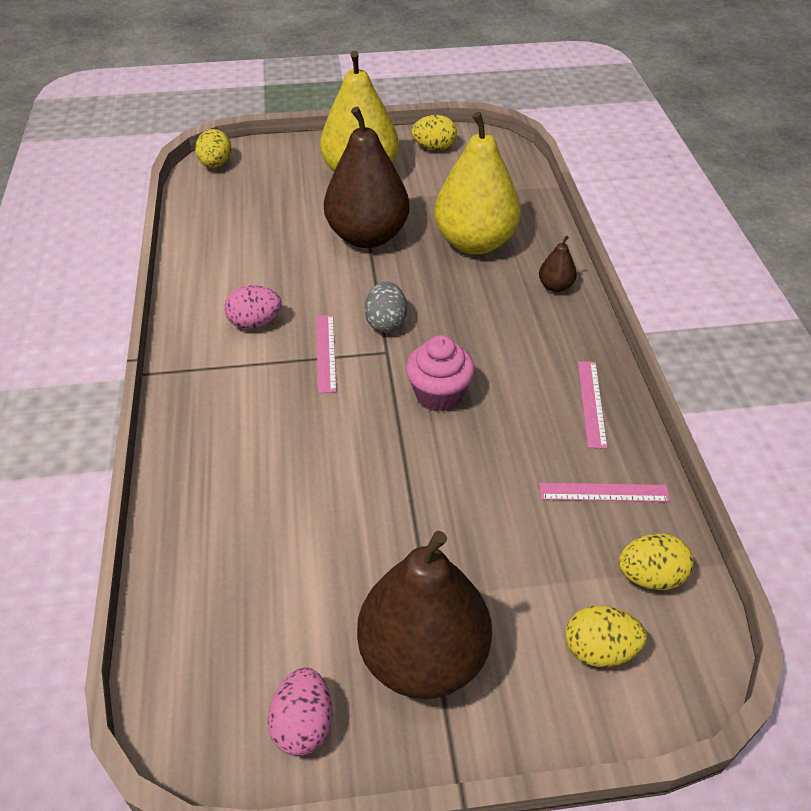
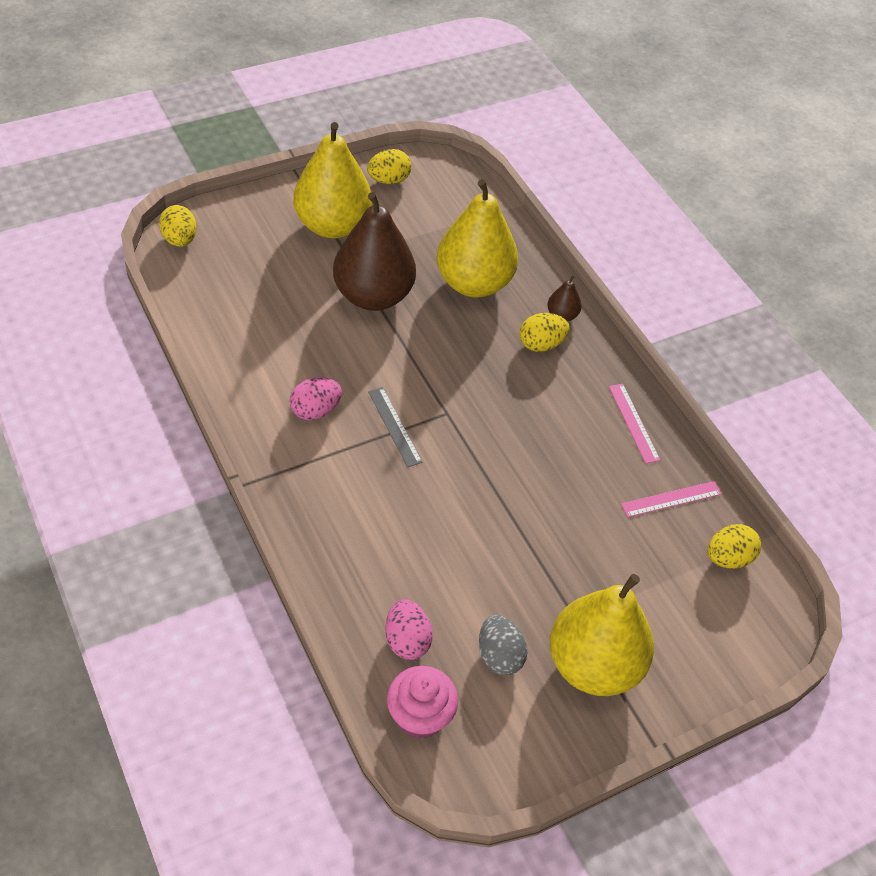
camera: 25 degrees left, 5 degrees up
(303, 724) = (531, 739): pink egg -> pink egg (407, 640)
(325, 352) = (394, 426): pink ruler -> grey ruler
(386, 322) = (433, 384): grey egg -> grey egg (499, 656)
(423, 657) = (593, 665): brown pear -> yellow pear
(439, 394) = (509, 444): pink cupcake -> pink cupcake (420, 716)
(599, 650) = (713, 623): yellow egg -> yellow egg (541, 344)

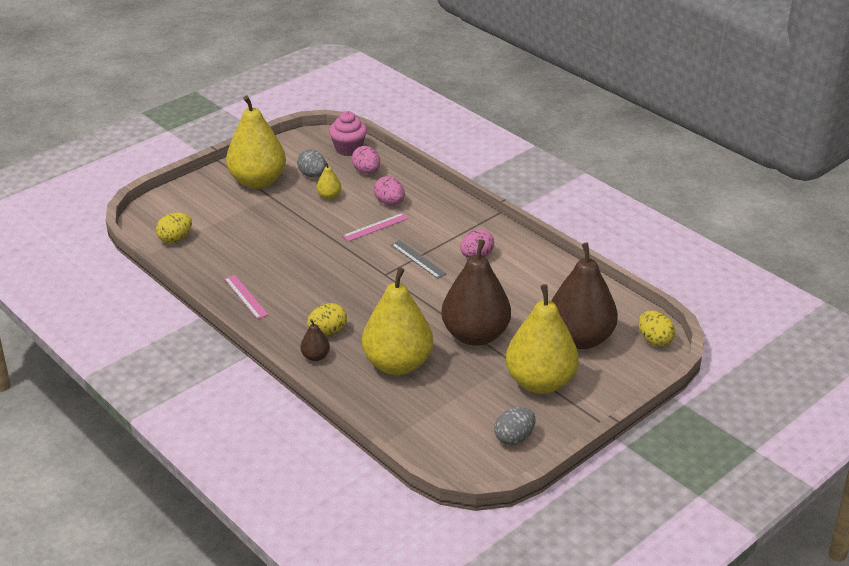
camera: 170 degrees right, 15 degrees down
(259, 262) = (580, 339): none -> brown pear
(389, 180) = (514, 438): yellow egg -> grey egg
(394, 551) = (389, 202): none -> pink egg
(484, 592) = (329, 196): none -> yellow pear
(671, 499) = (215, 260): pink ruler -> pink ruler (375, 227)

